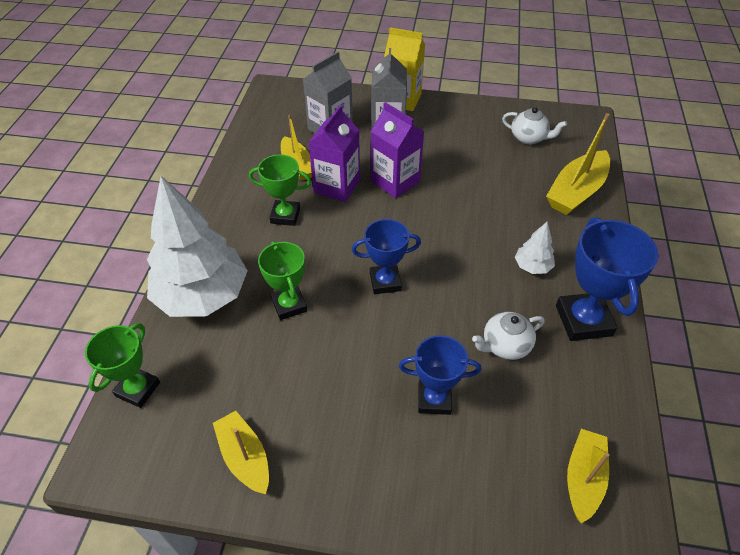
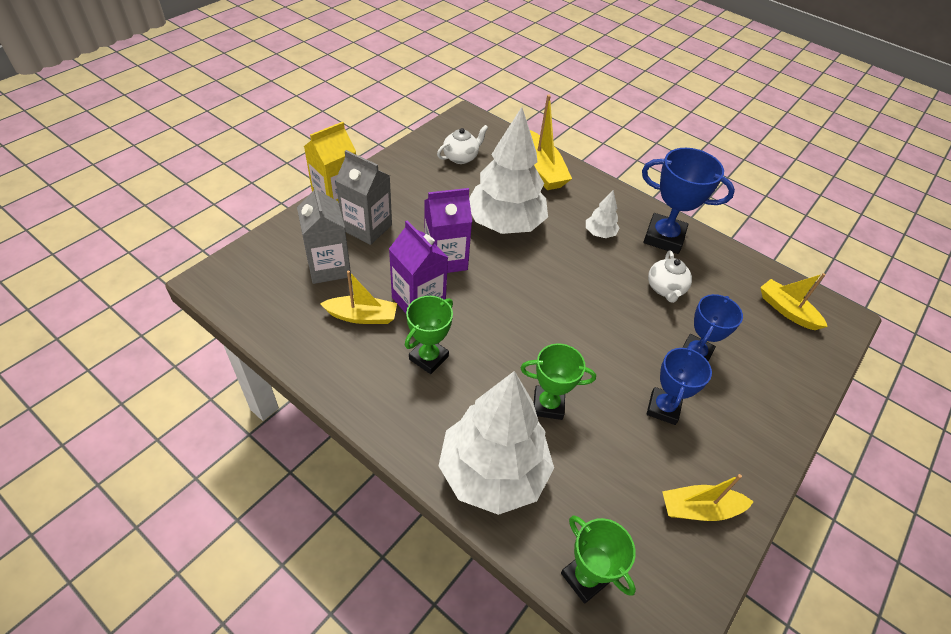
camera: 65 degrees left, 0 degrees up
(385, 282) = (562, 325): blue trophy -> blue trophy (663, 408)
(474, 198) = (505, 224): none -> white tree

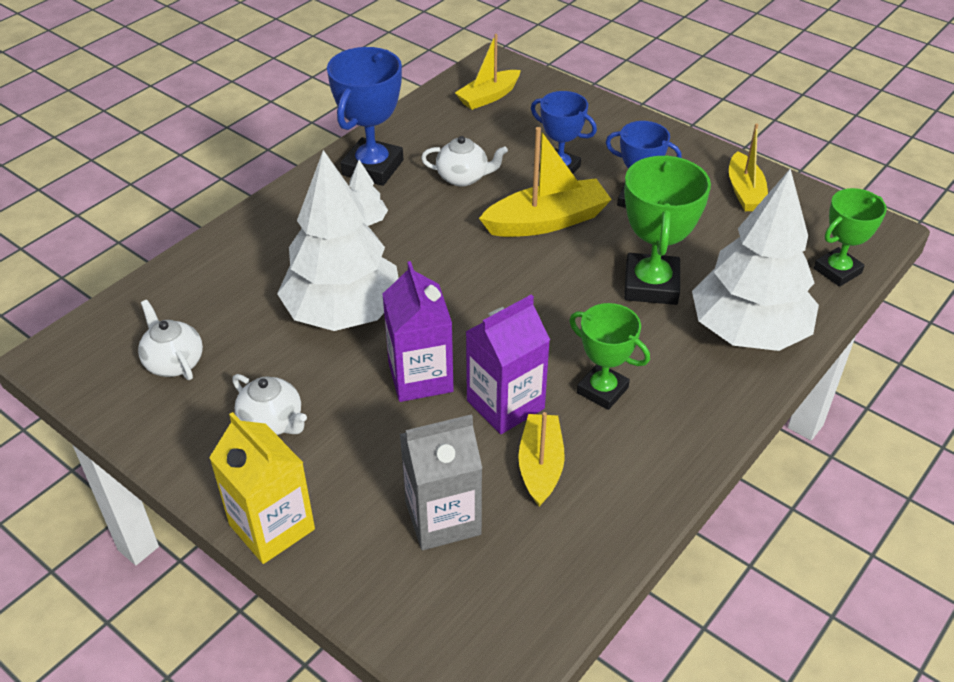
camera: 85 degrees left, 5 degrees down
(367, 228) = (349, 476): grey carton -> none
(412, 196) = (272, 422): none -> white teapot
(540, 169) = (218, 270): yellow boat -> yellow boat (546, 221)
(548, 405) = (651, 285): green trophy -> green trophy, size x1.52

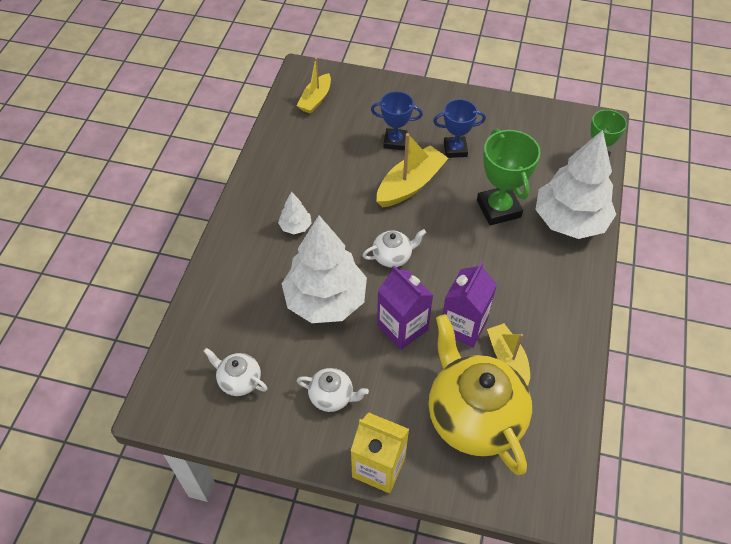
camera: 25 degrees left, 10 degrees up
(373, 168) = (274, 182): blue trophy -> none
(443, 518) = (474, 416): grey carton -> yellow teapot
(463, 177) = (338, 169): white teapot -> white teapot (393, 256)
(602, 390) = (512, 293): green trophy -> none
(745, 191) = (514, 121): yellow boat -> none

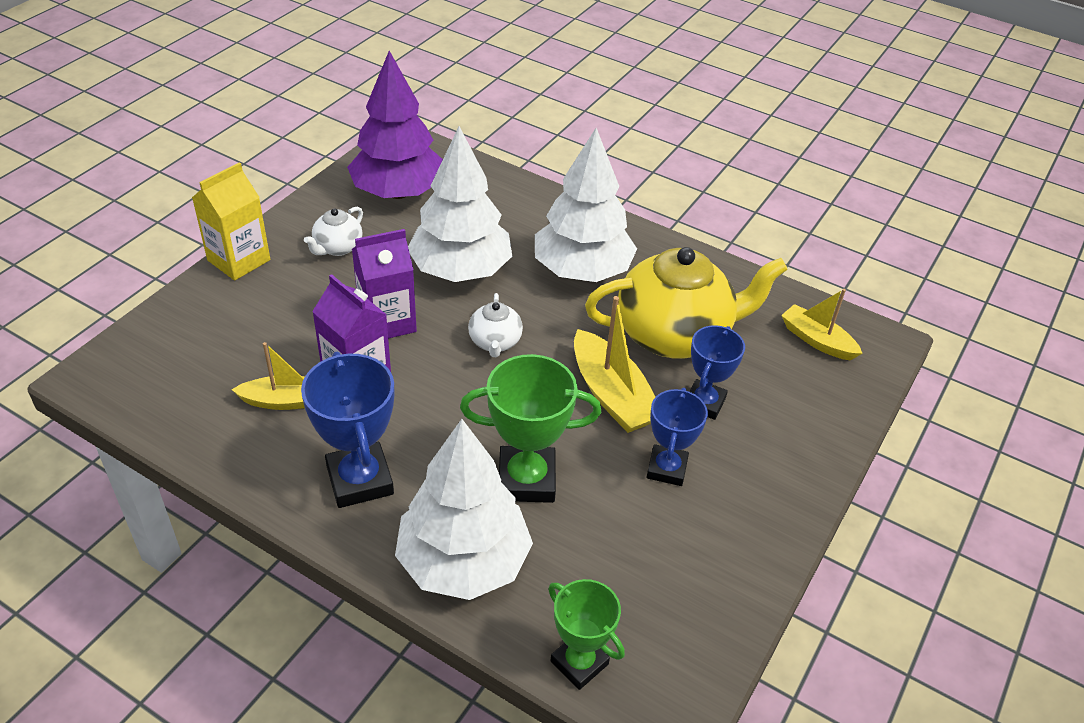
camera: 105 degrees right, 10 degrees down
(239, 380) = (398, 192): white teapot -> purple tree
(295, 226) = (582, 271): white tree -> white tree, size x2.35
(474, 416) = (238, 346): yellow teapot -> yellow teapot (675, 335)
(546, 289) = (360, 480): none -> blue trophy

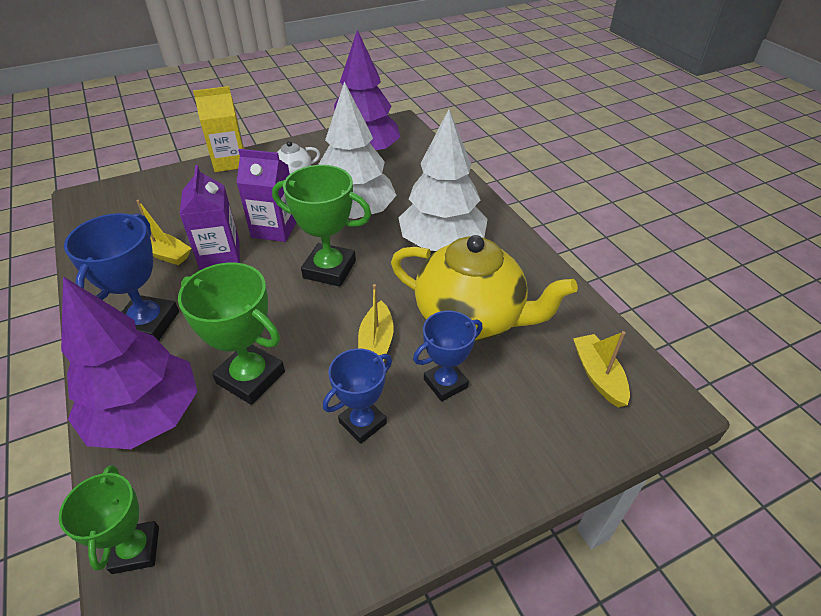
camera: 35 degrees right, 0 degrees up
(463, 562) = (146, 416): white tree -> purple tree
(495, 342) = (329, 269): white teapot -> green trophy
(612, 395) = (376, 343): yellow boat -> yellow boat, size x0.67

